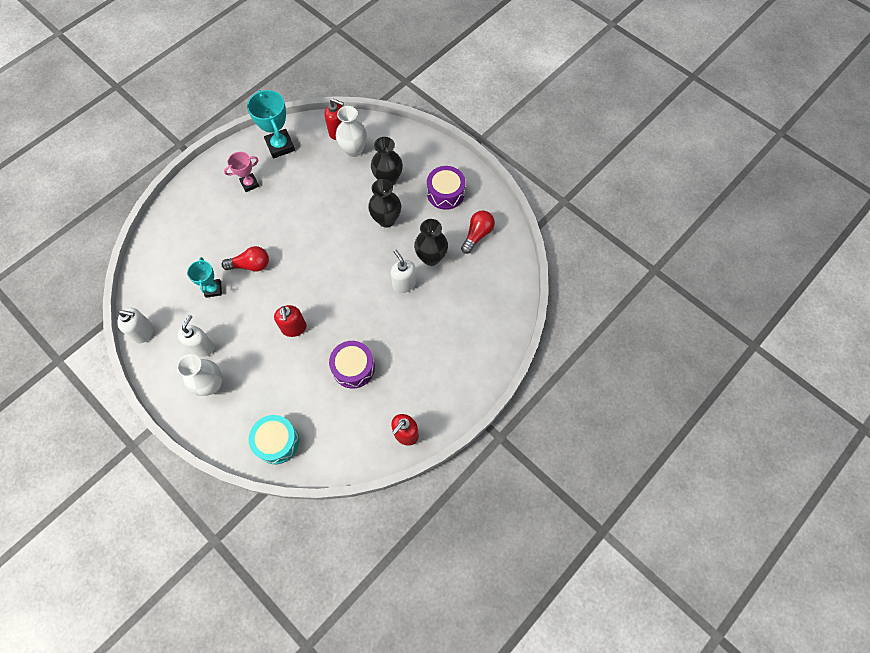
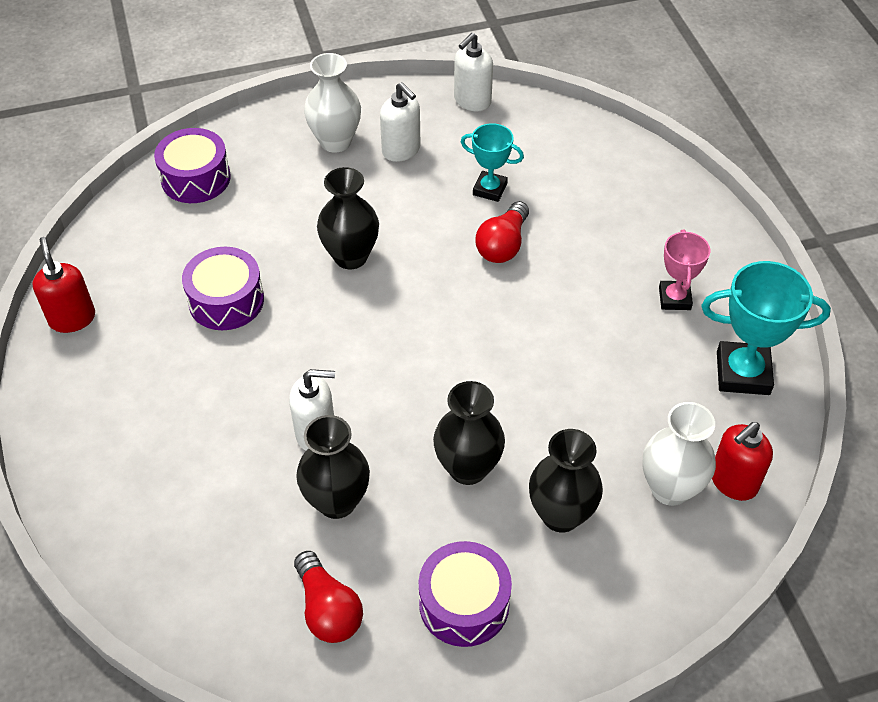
camera: 120 degrees right, 15 degrees down
(277, 442) = (196, 178): turquoise drum -> purple drum
(294, 328) = (350, 256): red soap dispenser -> black vase

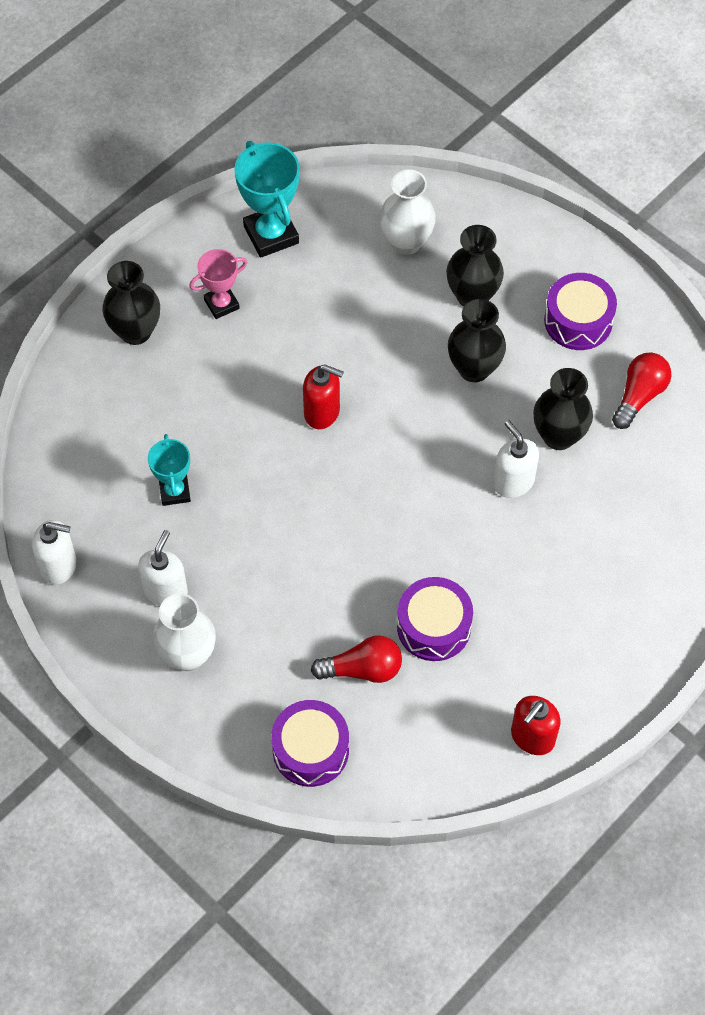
camera: 120 degrees left, 10 degrees up
(350, 256) = (324, 558): black vase -> black vase (135, 331)
(503, 245) = (237, 449): red light bulb -> red light bulb (362, 669)
(733, 482) = (375, 208): red soap dispenser -> red soap dispenser (322, 412)

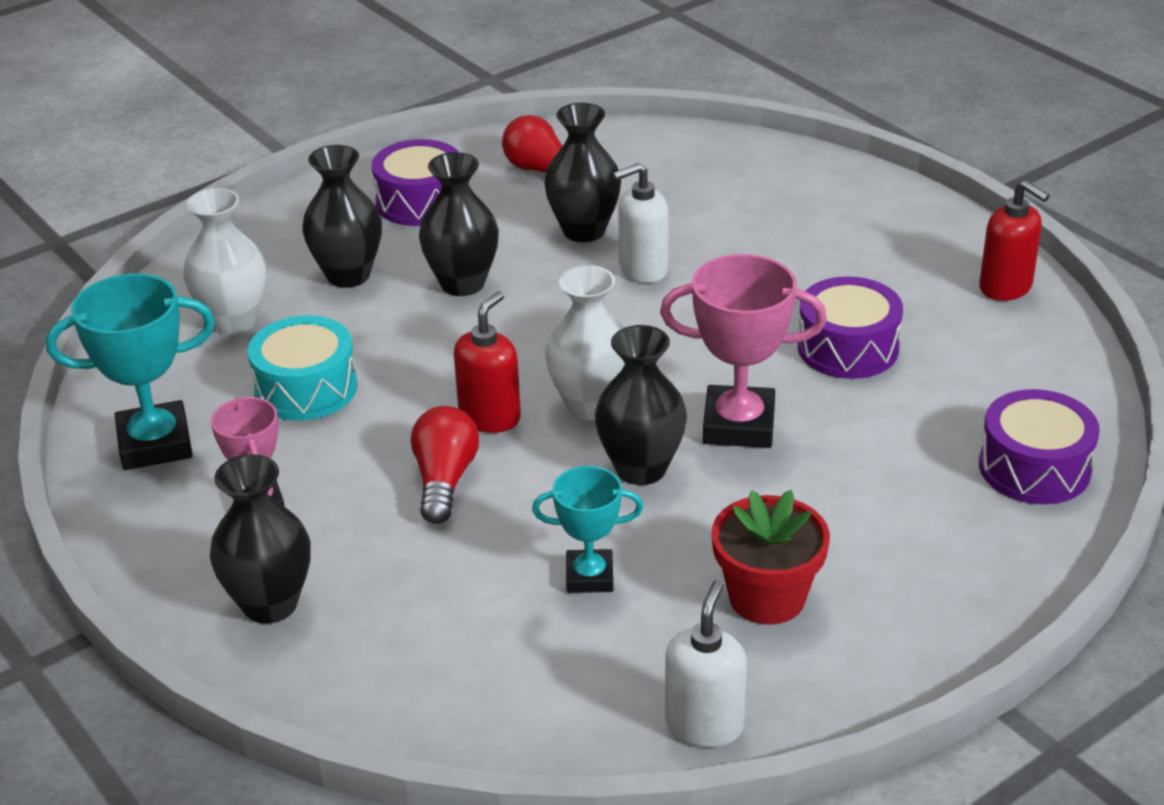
camera: 80 degrees left, 25 degrees down
(166, 591) = (767, 597): white soap dispenser -> red flower pot
(187, 655) = (881, 580): white vase -> white vase (590, 405)
(280, 507) = (641, 469): none -> black vase
(333, 562) = (739, 425): none -> pink trophy
(338, 301) = (306, 388): none -> turquoise drum
(362, 669) = (909, 412): red light bulb -> red light bulb (444, 480)

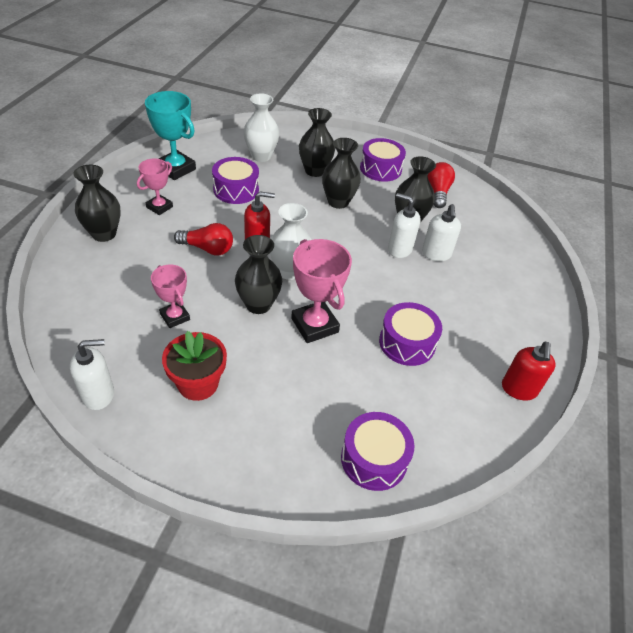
camera: 50 degrees right, 10 degrees up
(306, 388) = (236, 190): turquoise drum -> purple drum
(444, 480) = (208, 249): red light bulb -> red light bulb turned 45 degrees clockwise
(589, 576) = (175, 317): turquoise trophy -> pink trophy
(686, 238) = (436, 254): none -> white soap dispenser

